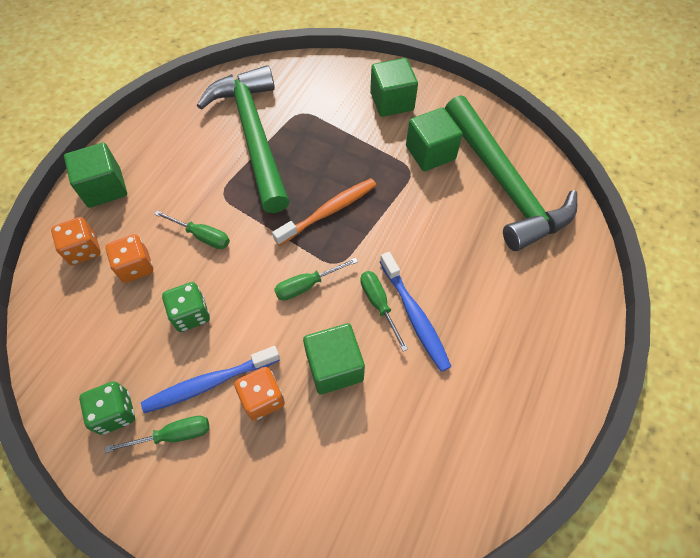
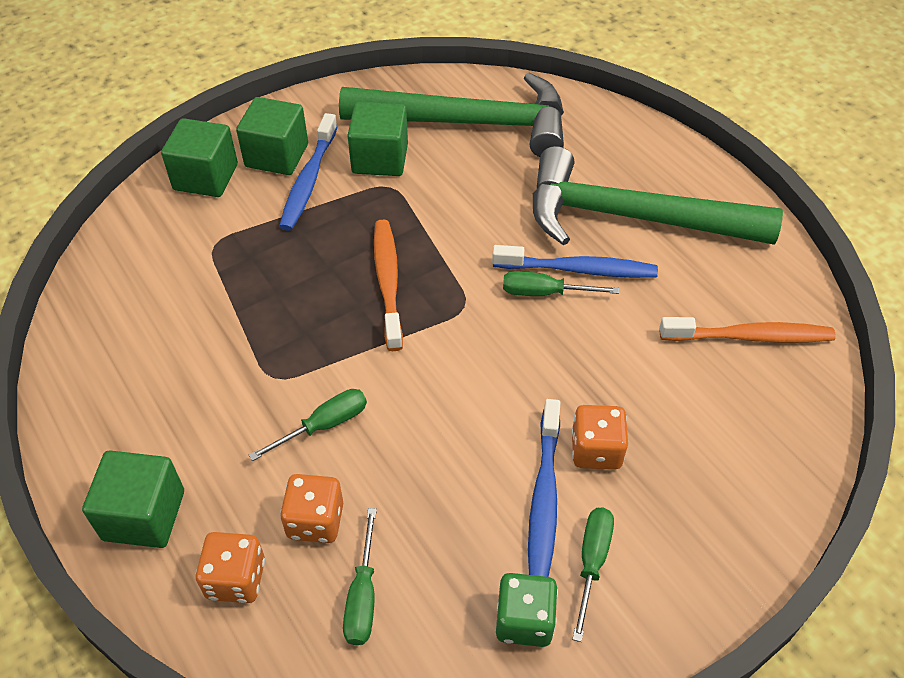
camera: 60 degrees left, 10 degrees down
(191, 314) = (435, 482): green dice -> none
(253, 135) = (206, 307): green hammer -> green hammer (632, 218)
(307, 285) = (475, 346): green screwdriver -> green screwdriver (363, 596)
(334, 367) = (596, 366): green cube -> green cube (206, 177)
(383, 127) = (309, 180): none -> blue toothbrush
(428, 465) = (749, 337): none -> orange toothbrush

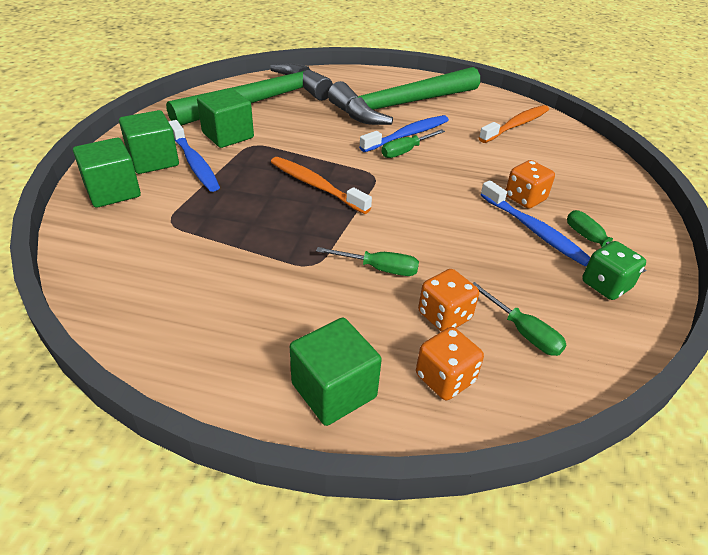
camera: 45 degrees left, 10 degrees down
(324, 425) = (379, 268): green screwdriver -> green screwdriver turned 90 degrees clockwise

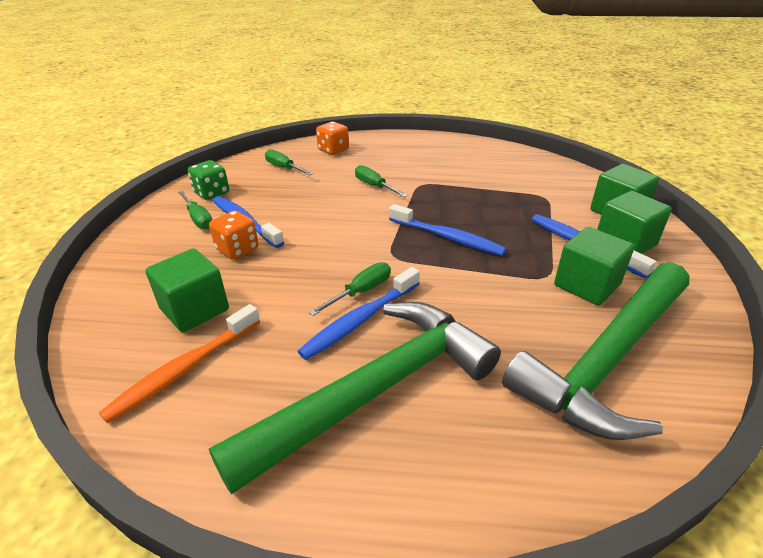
camera: 175 degrees right, 5 degrees down
(316, 186) = (447, 237): orange toothbrush -> blue toothbrush
(334, 390) = (388, 143): green cube -> green cube (194, 309)
(379, 268) = (374, 186): green screwdriver -> green screwdriver turned 45 degrees clockwise
(444, 316) = (330, 170): orange dice -> none

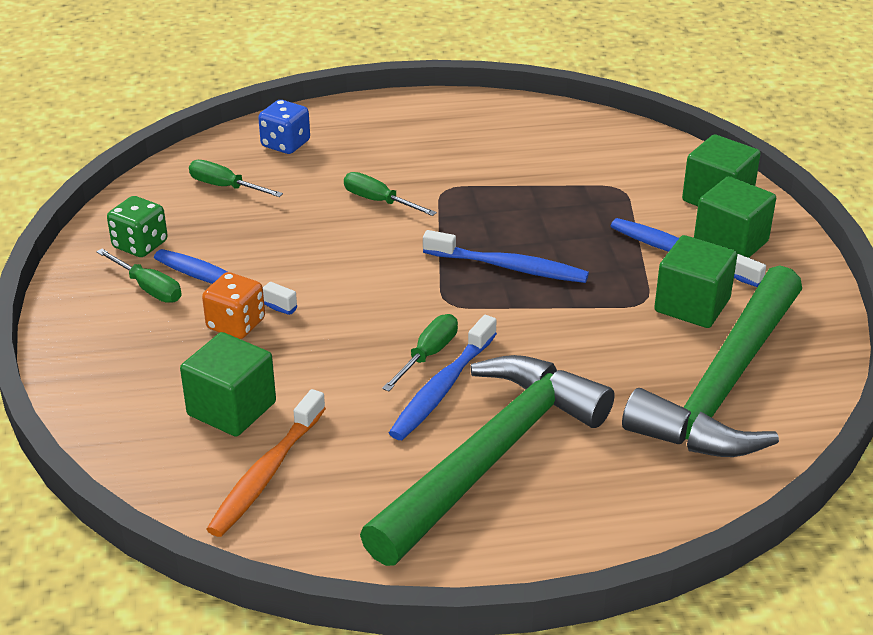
camera: 15 degrees left, 0 degrees up
(333, 150) = (285, 144): orange dice -> blue dice

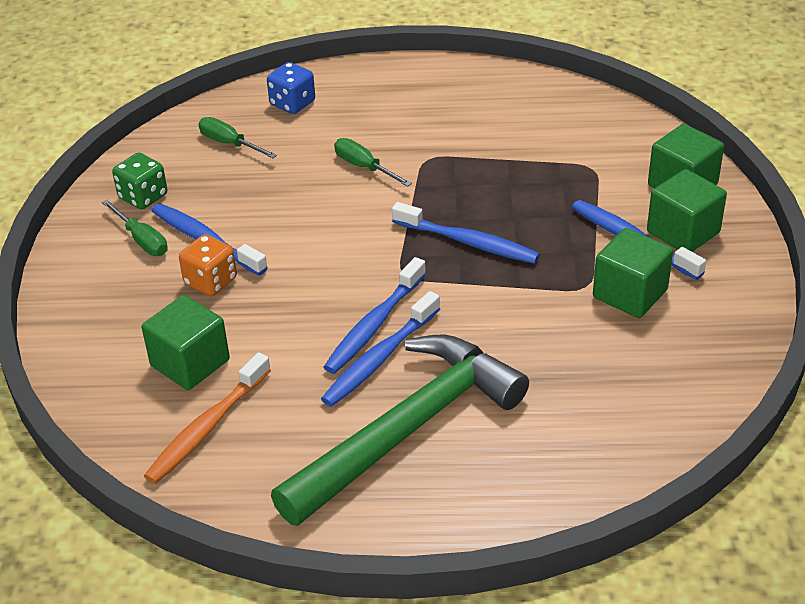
camera: 10 degrees right, 5 degrees up
(428, 355) = (374, 325): green screwdriver -> blue toothbrush
(725, 385) = (640, 377): green hammer -> none

